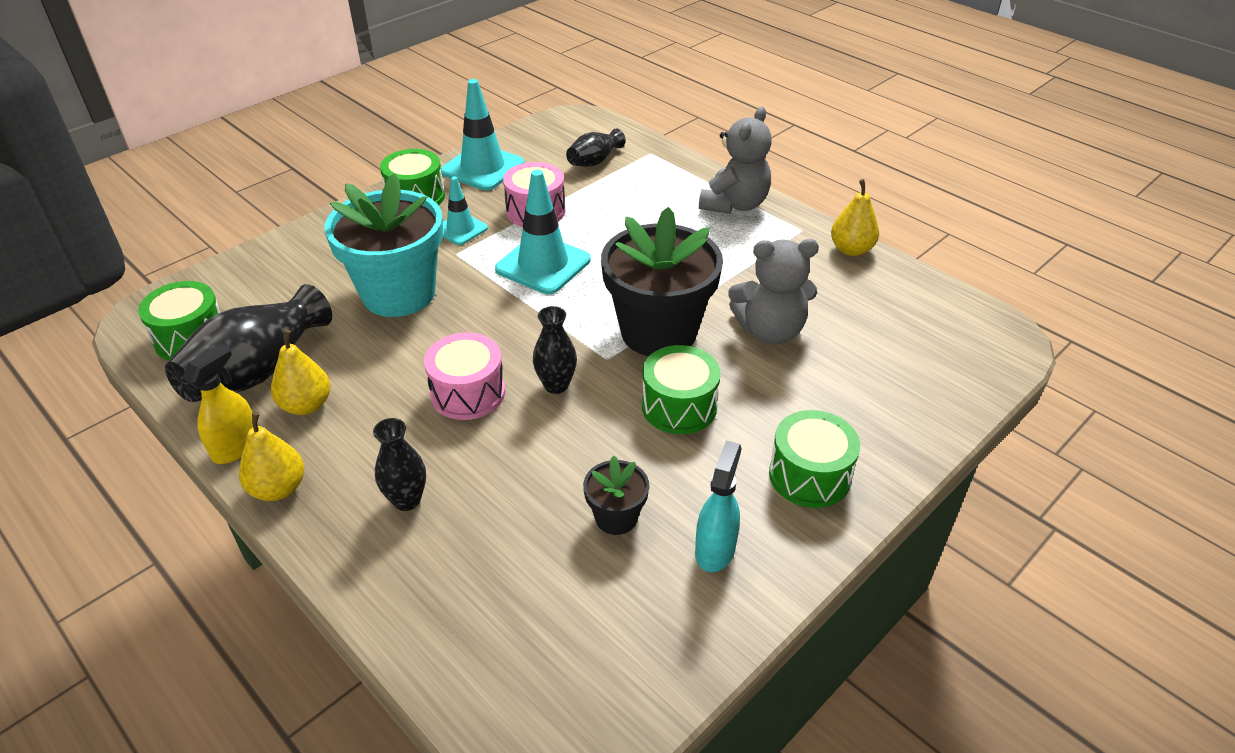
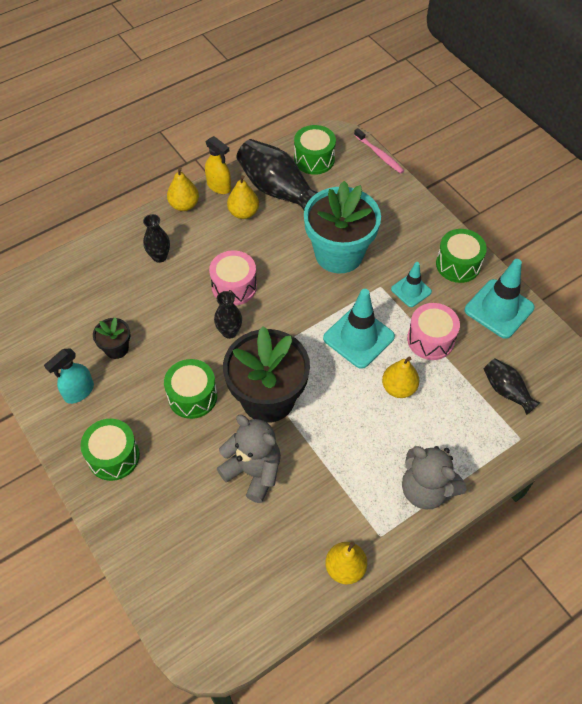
camera: 100 degrees right, 15 degrees up
(196, 272) = (379, 154): none -> pink toothbrush
(611, 229) = (398, 388): none -> yellow pear
(715, 549) = (79, 392): turquoise spray bottle -> turquoise spray bottle turned 105 degrees clockwise
(770, 331) = (253, 471): grey teddy bear -> grey teddy bear turned 120 degrees clockwise

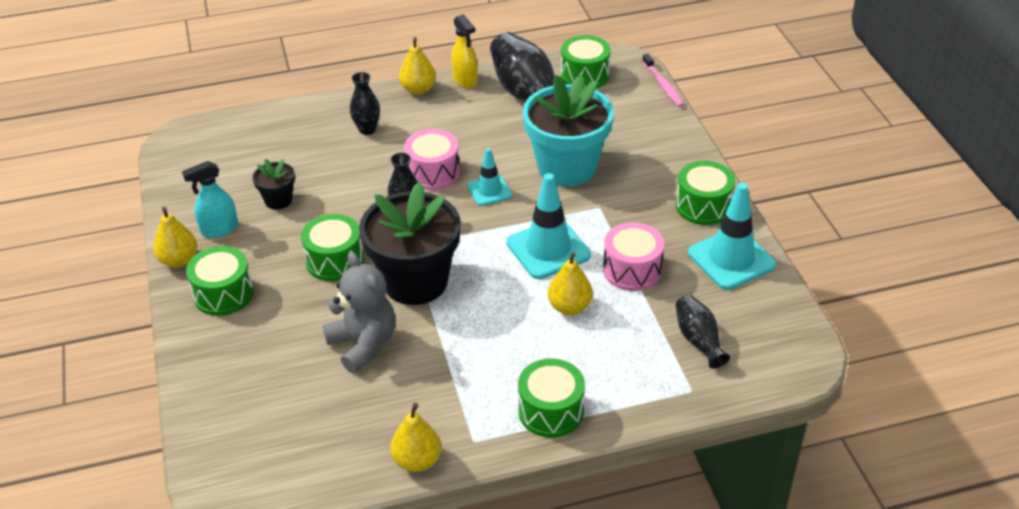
camera: 20 degrees right, 15 degrees down
(243, 213) = (479, 109): yellow pear -> yellow pear (179, 260)
(411, 290) = (633, 219): turquoise traffic cone -> turquoise traffic cone (489, 190)
(426, 489) = (551, 411): grey teddy bear -> green drum

